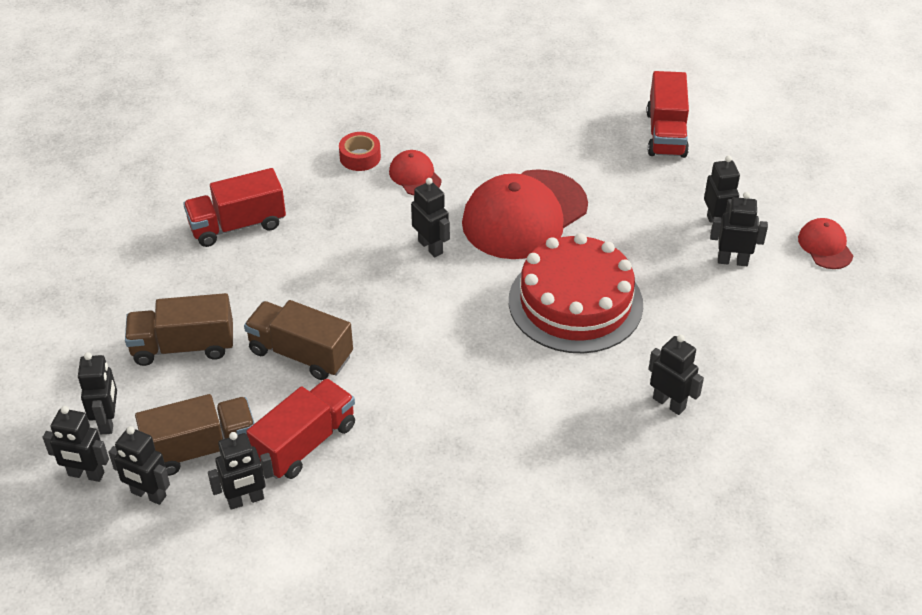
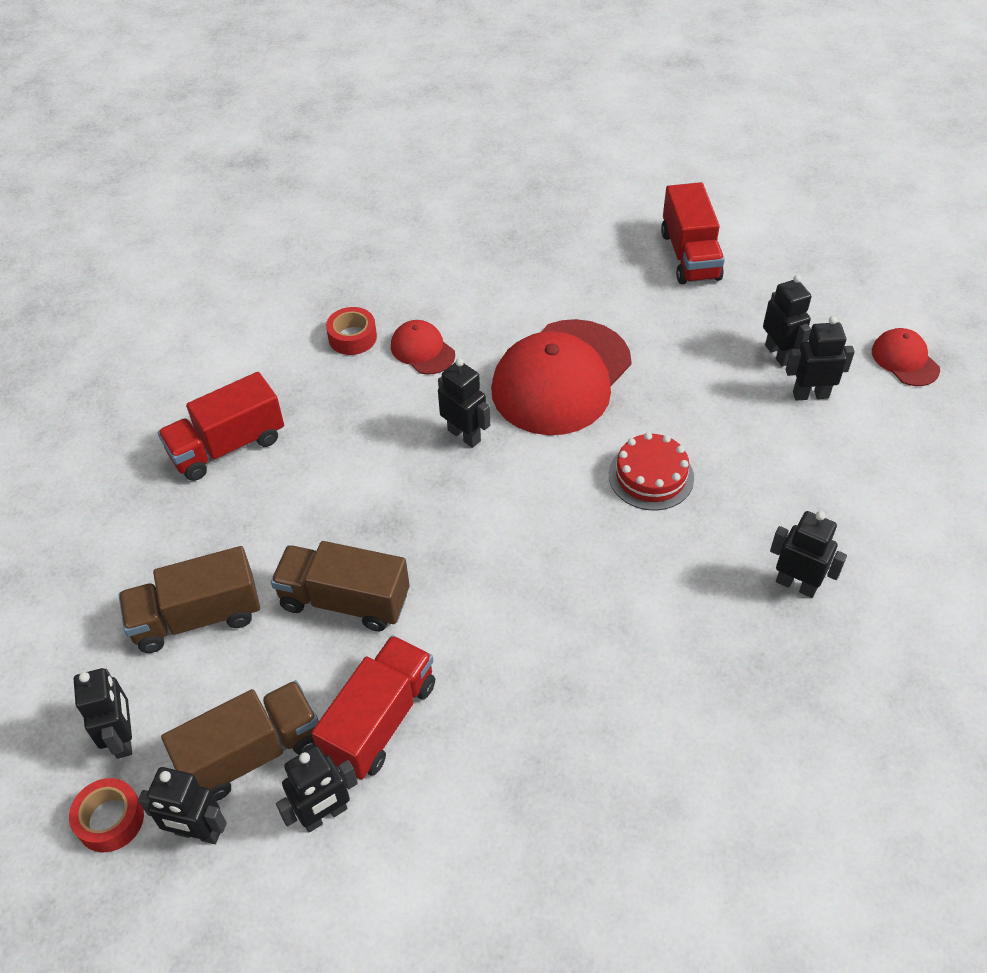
camera: 10 degrees left, 5 degrees up
(86, 474) = (110, 820): black robot -> red tape
(575, 302) = (651, 476): red cake -> red cake, size x0.54

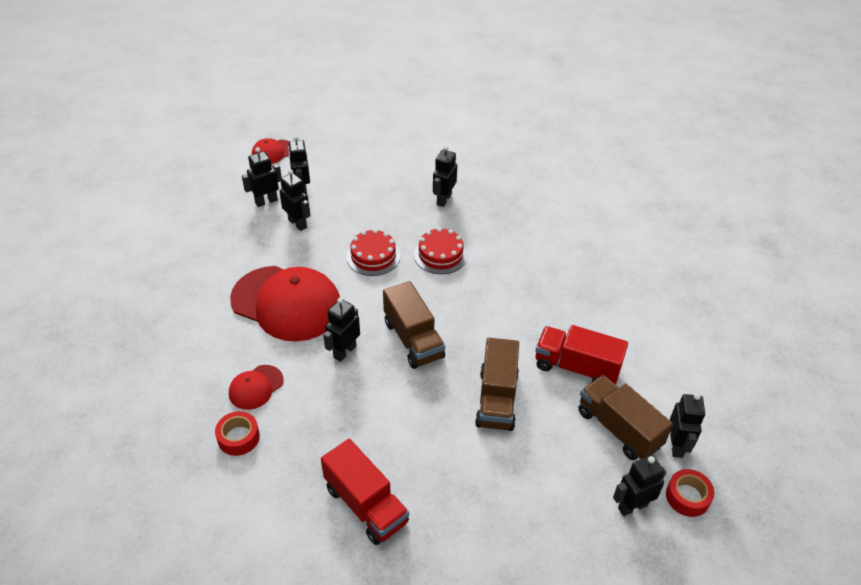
camera: 100 degrees left, 5 degrees down
(197, 617) = (529, 485): brown truck -> brown truck (413, 340)
(325, 815) = (642, 384): black robot -> black robot (298, 223)
(651, 564) = (440, 255): none -> red cake
(690, 256) = (163, 241): red truck -> none

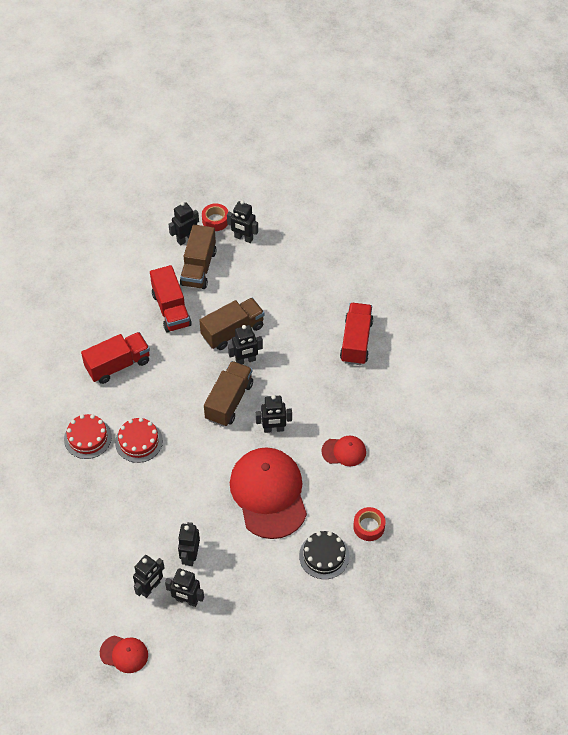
camera: 130 degrees left, 10 degrees up
(186, 299) = (324, 556): none -> black cake
(238, 437) = (381, 430): red tape -> red tape (369, 526)
(373, 256) = (178, 480): red cake -> red cake (88, 438)
(443, 199) = (75, 483): black robot -> black robot (245, 360)
(542, 288) = (118, 365): none -> red truck

